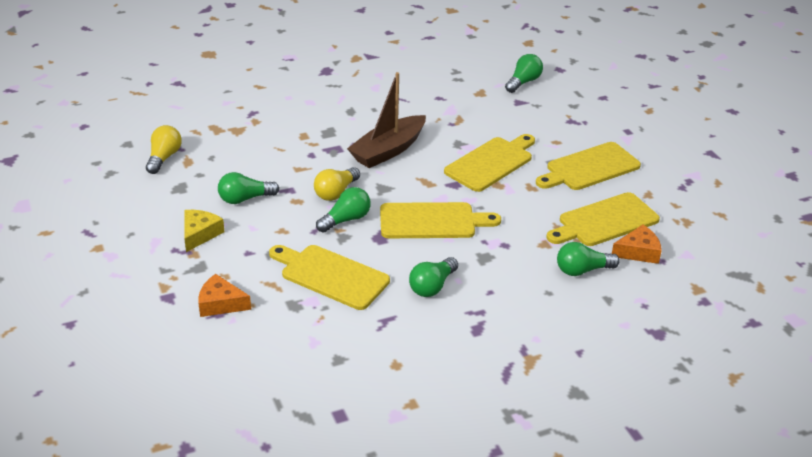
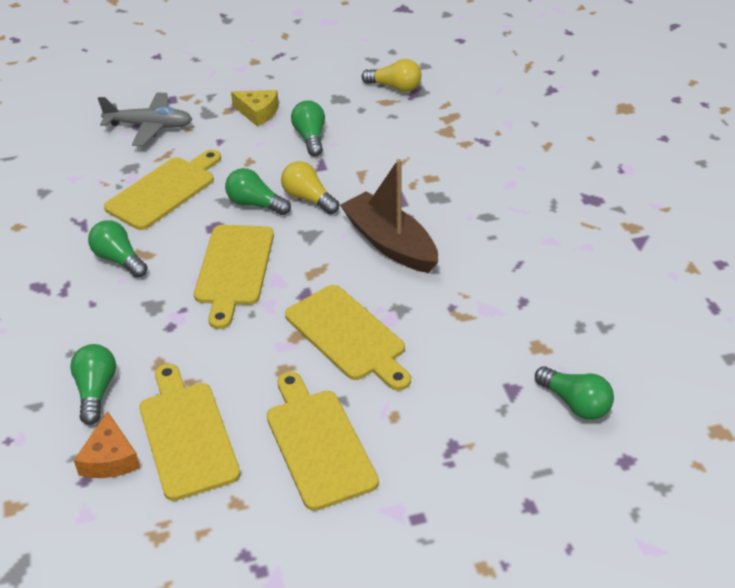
camera: 100 degrees right, 5 degrees up
(220, 304) = (150, 126): orange cheese -> grey plane
(346, 220) = (255, 204): green light bulb -> green light bulb turned 150 degrees clockwise

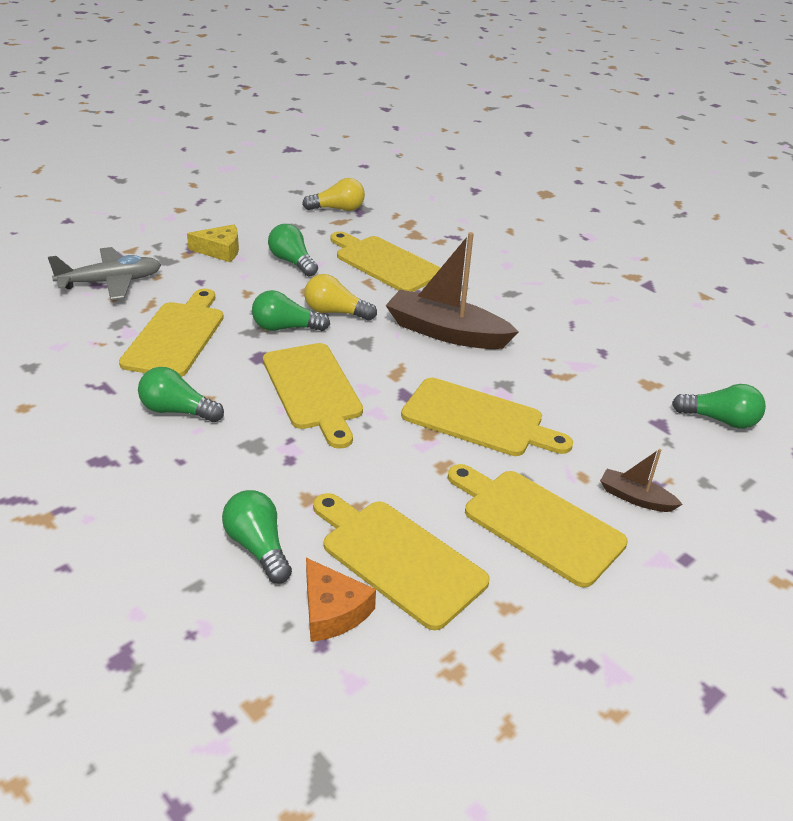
camera: 30 degrees left, 5 degrees down
(392, 156) = (385, 263): none -> yellow cutting board
(422, 450) = (635, 498): none -> brown boat

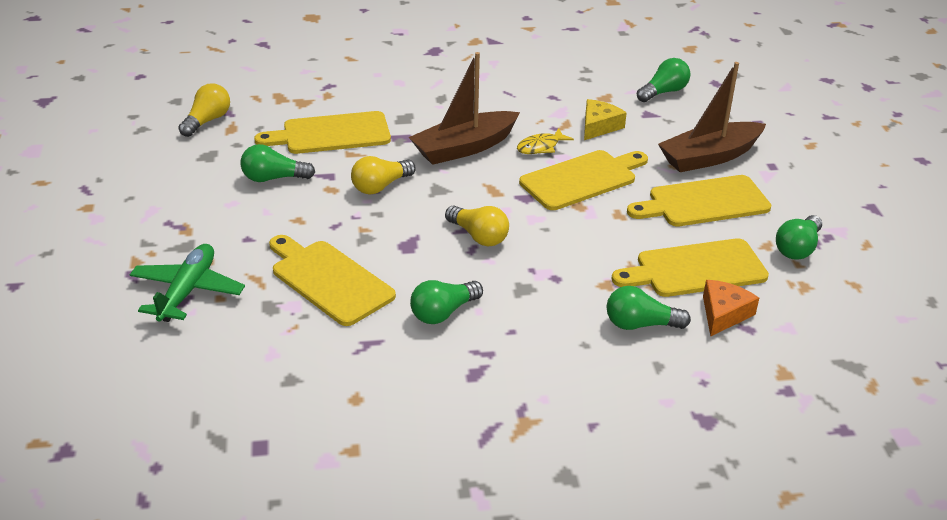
camera: 55 degrees left, 0 degrees up
(111, 282) = (187, 291): grey plane -> green plane
(220, 250) = (204, 209): yellow cheese -> yellow cheese (599, 126)
(285, 328) = (377, 219): green light bulb -> green light bulb (797, 248)
(313, 390) = (479, 236): yellow cutting board -> yellow light bulb
(332, 610) = (723, 314): orange cheese -> orange cheese turned 60 degrees counterclockwise
(503, 374) = (540, 147): none -> yellow fish
(635, 498) = (709, 157): brown boat -> brown boat, size x2.07

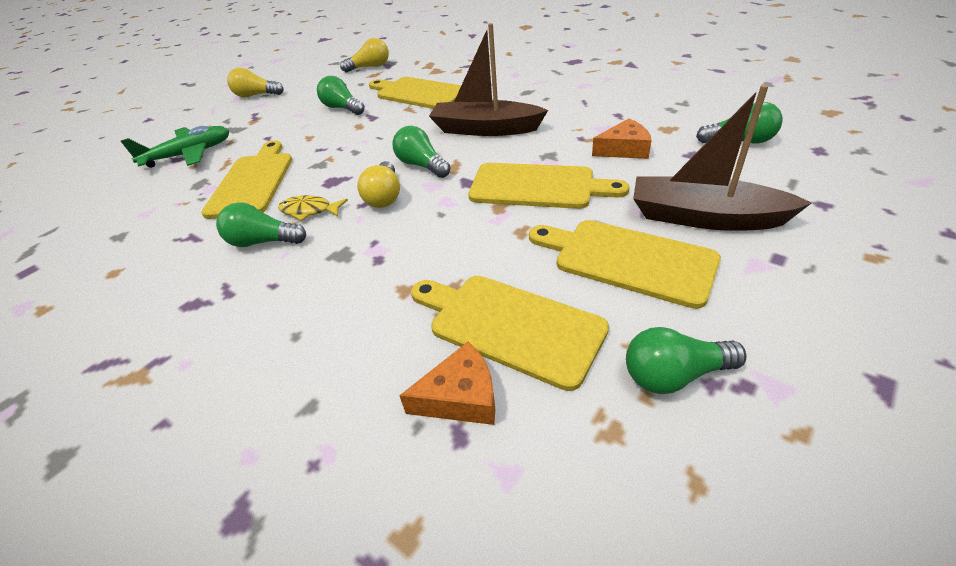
camera: 50 degrees right, 5 degrees up
(380, 186) = (387, 135): yellow light bulb -> yellow light bulb (256, 95)
(540, 147) = (545, 148): yellow fish -> yellow fish (309, 211)
(599, 126) = (624, 149): yellow cheese -> orange cheese
(640, 324) = (366, 349): green light bulb -> green light bulb (422, 165)

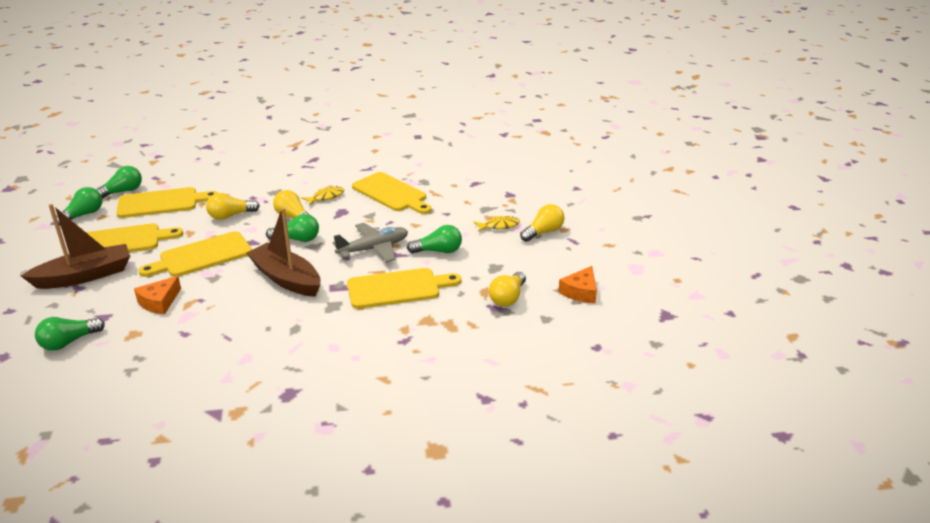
camera: 130 degrees right, 10 degrees down
(189, 154) = (474, 187): green plane -> none
(263, 242) = (325, 181): green light bulb -> green light bulb (122, 192)
(265, 111) = (499, 226): none -> yellow fish
(379, 128) = (373, 249): none -> grey plane
(444, 236) = (230, 216): none -> yellow light bulb
(460, 397) = (163, 183): orange cheese -> orange cheese (580, 292)
(485, 129) = (286, 279): brown boat -> brown boat turned 105 degrees counterclockwise

